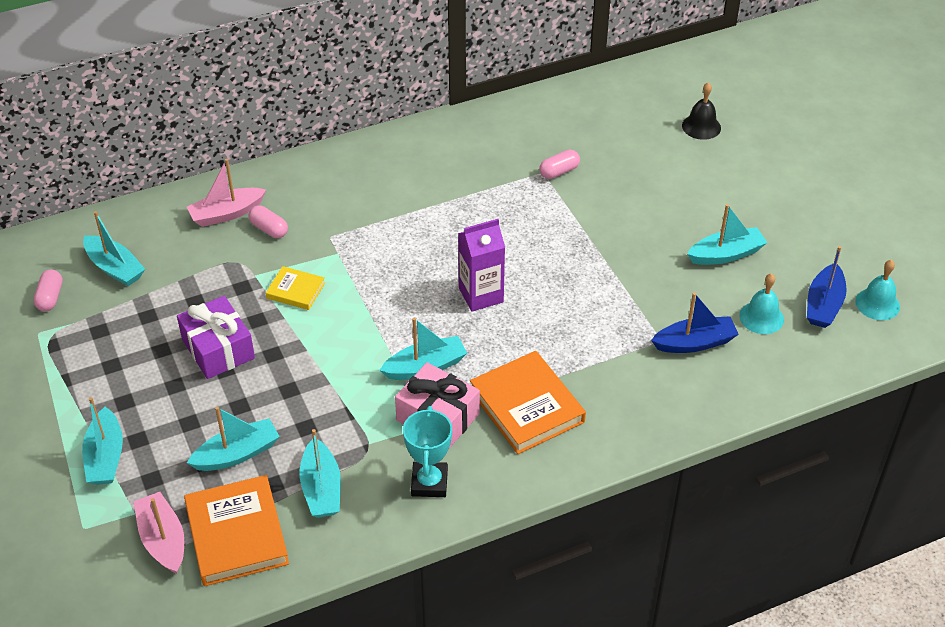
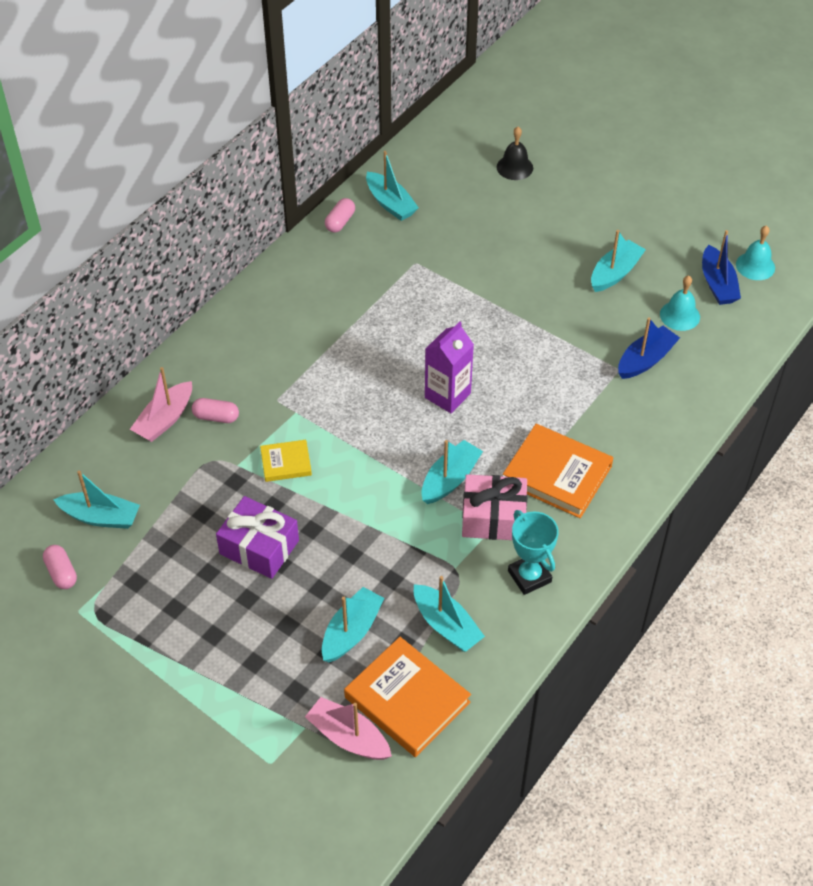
camera: 30 degrees left, 5 degrees up
(105, 457) = (237, 692): turquoise boat -> turquoise boat (390, 203)
(559, 171) = (428, 256): pink capsule -> pink capsule (340, 222)

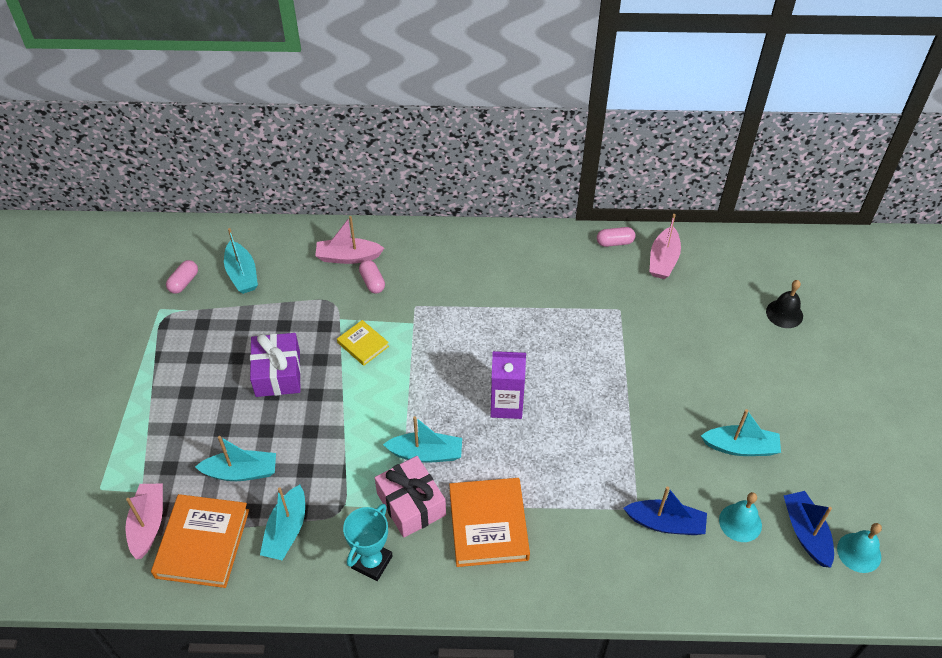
camera: 55 degrees right, 0 degrees up
(390, 203) = (663, 260): turquoise boat -> pink boat
(717, 284) = (806, 533): blue boat -> blue boat turned 120 degrees clockwise

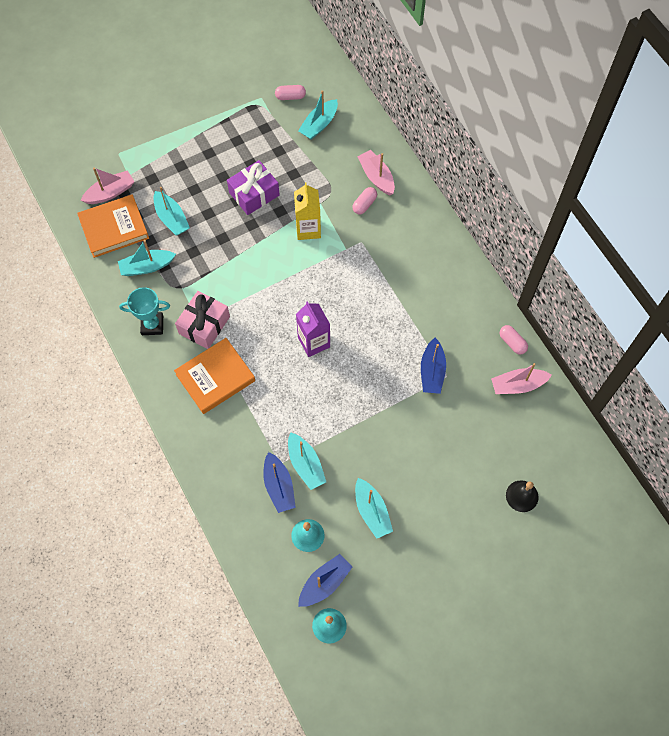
camera: 60 degrees right, 15 degrees up
(363, 344) = (308, 229): yellow book -> yellow carton
(426, 454) = (246, 313): turquoise boat -> turquoise boat (305, 464)
(607, 319) = (432, 371): none -> blue boat

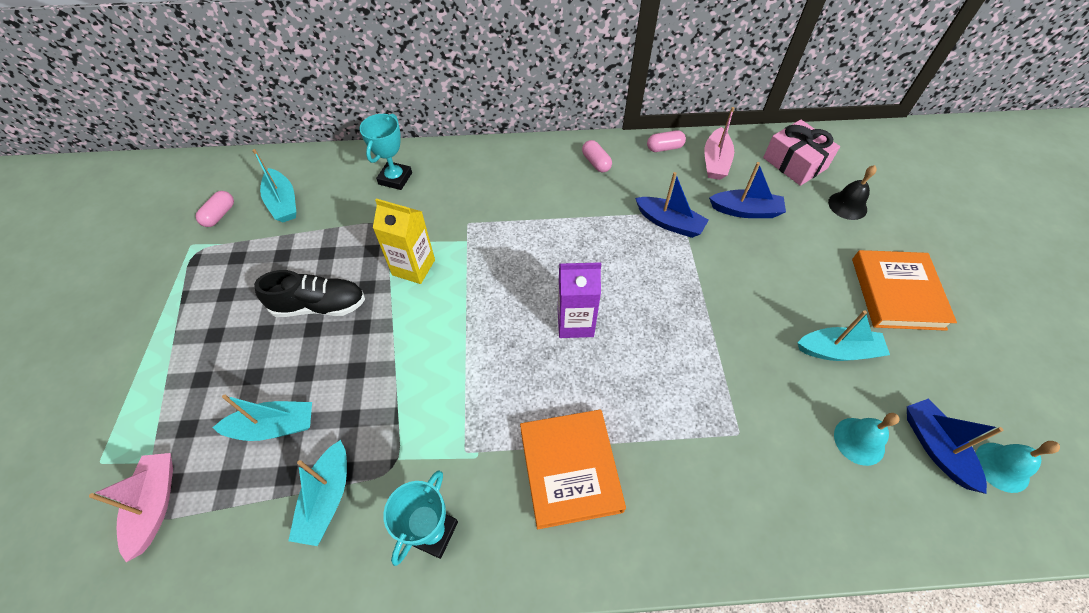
camera: 65 degrees left, 10 degrees down
(114, 228) = (222, 525): orange book -> orange book (897, 293)
(204, 325) = (476, 451): pink gift -> pink gift (794, 163)
(254, 194) = (319, 306): purple gift -> black shoe
(279, 486) = (775, 449): blue boat -> blue boat (745, 211)
(305, 464) = (751, 402): turquoise boat -> none
(364, 204) = (421, 202): pink capsule -> pink capsule (596, 163)
(376, 177) = (395, 178): pink boat -> turquoise trophy

